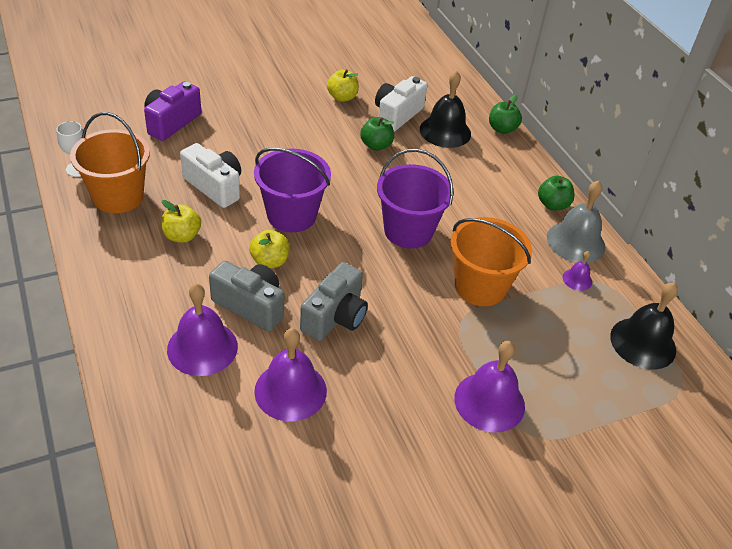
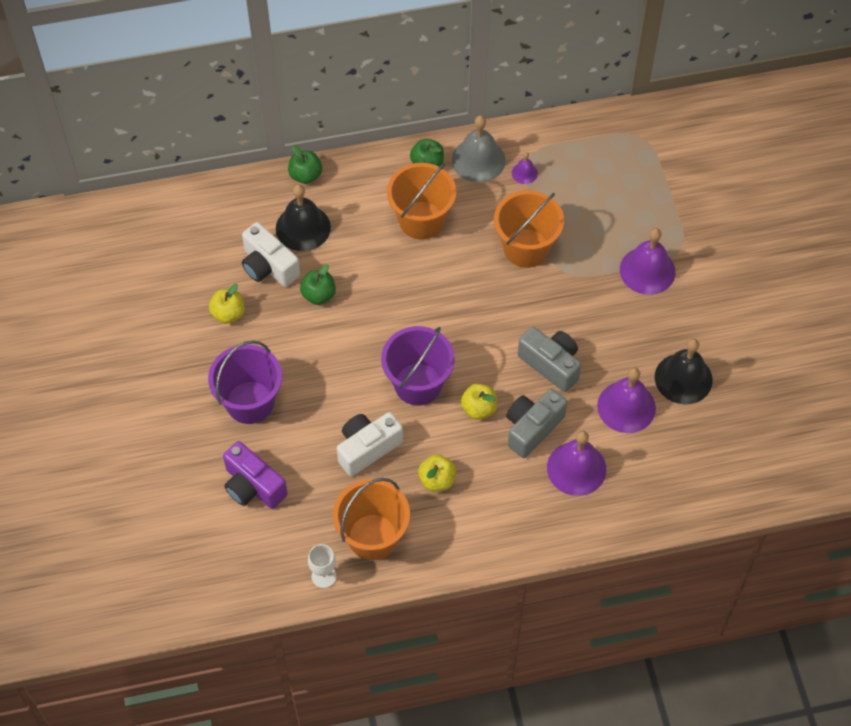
camera: 75 degrees left, 15 degrees up
(408, 231) = (450, 289): purple bucket -> purple bucket (250, 402)
(483, 205) = (421, 220): none -> orange bucket
(643, 343) = (598, 148): black bell -> black bell (683, 378)

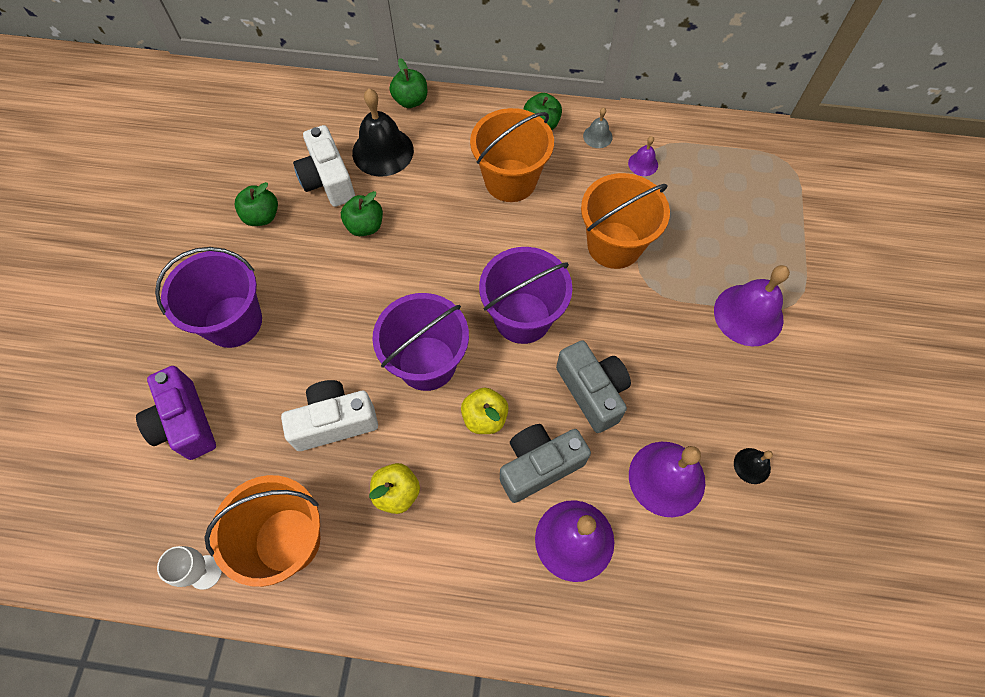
camera: 20 degrees right, 5 degrees up
(228, 313) = (262, 216): yellow apple -> green apple
(477, 327) = (522, 318): none -> purple bucket
(478, 160) = (597, 136): grey bell -> grey bell, size x0.48
(683, 378) = (752, 465): black bell -> black bell, size x0.48

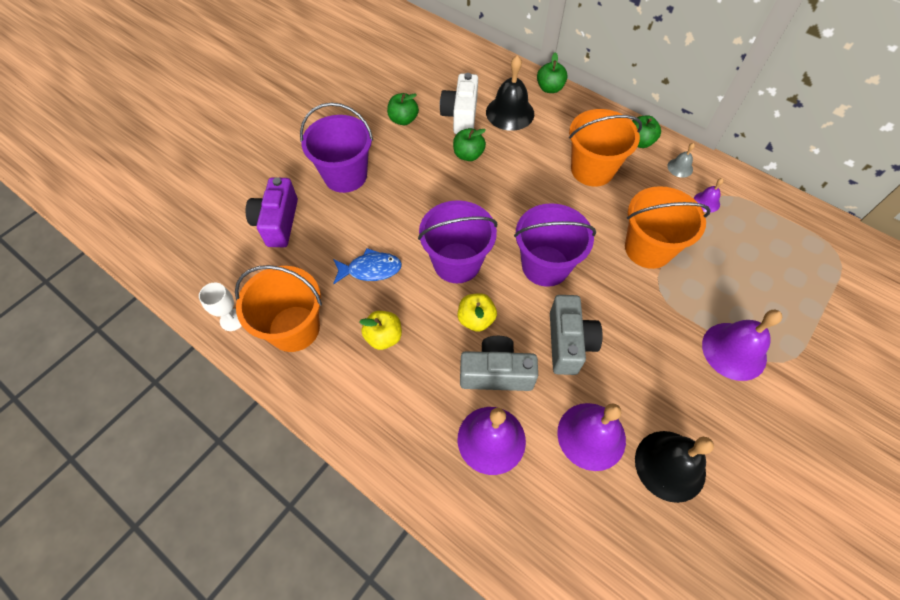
camera: 30 degrees right, 5 degrees down
(334, 422) = (370, 269): white camera -> blue fish
(752, 465) = (670, 465): black bell -> black bell, size x2.07

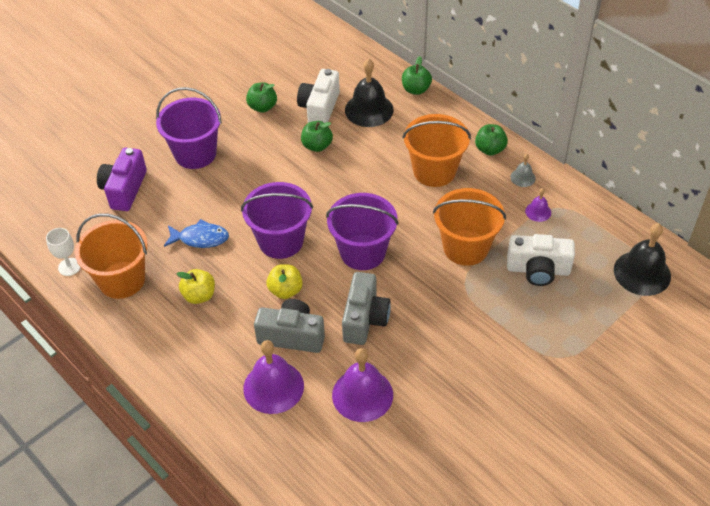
camera: 10 degrees right, 10 degrees down
(670, 465) = (425, 425): black bell -> black bell (642, 273)
(727, 265) = (538, 270): none -> white camera
(734, 351) = (517, 343): purple bell -> none

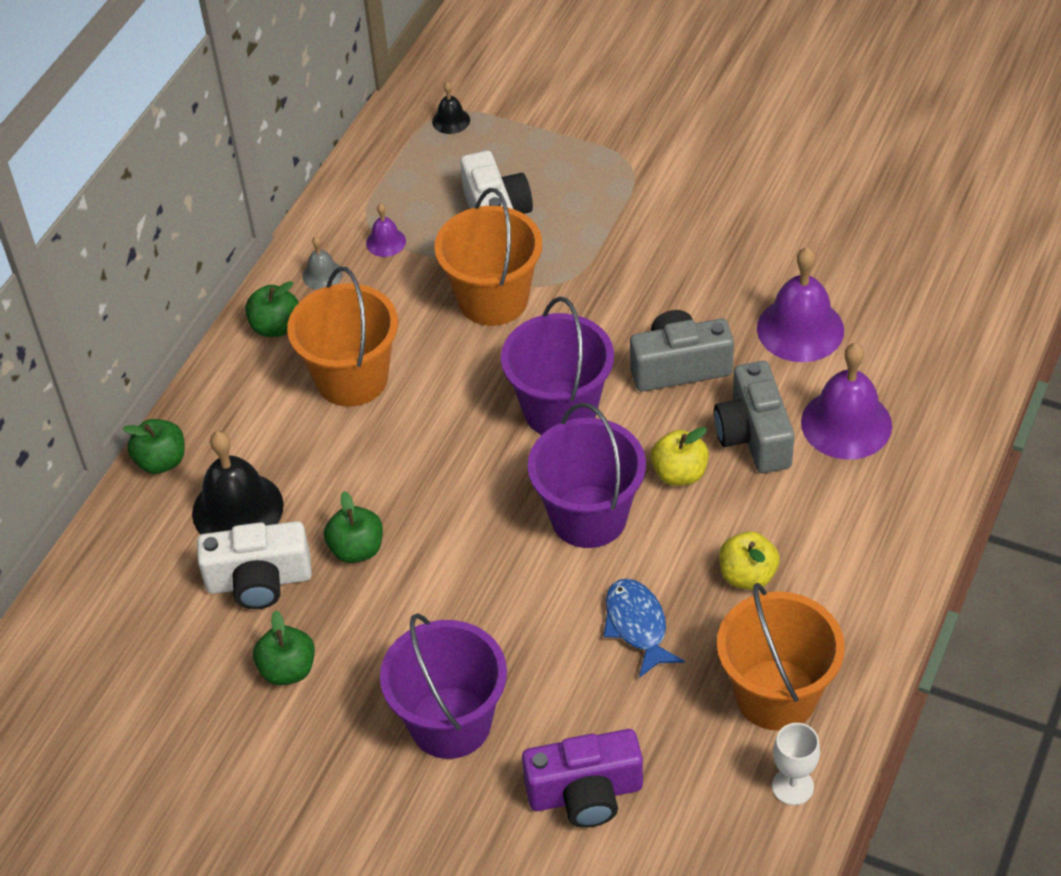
camera: 110 degrees left, 0 degrees up
(642, 273) = (451, 120): black bell -> black bell, size x0.48

